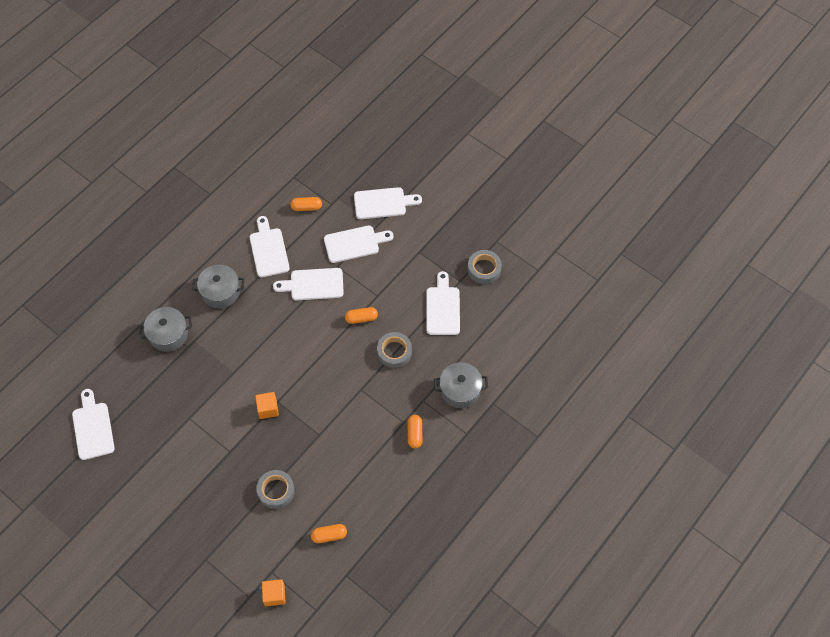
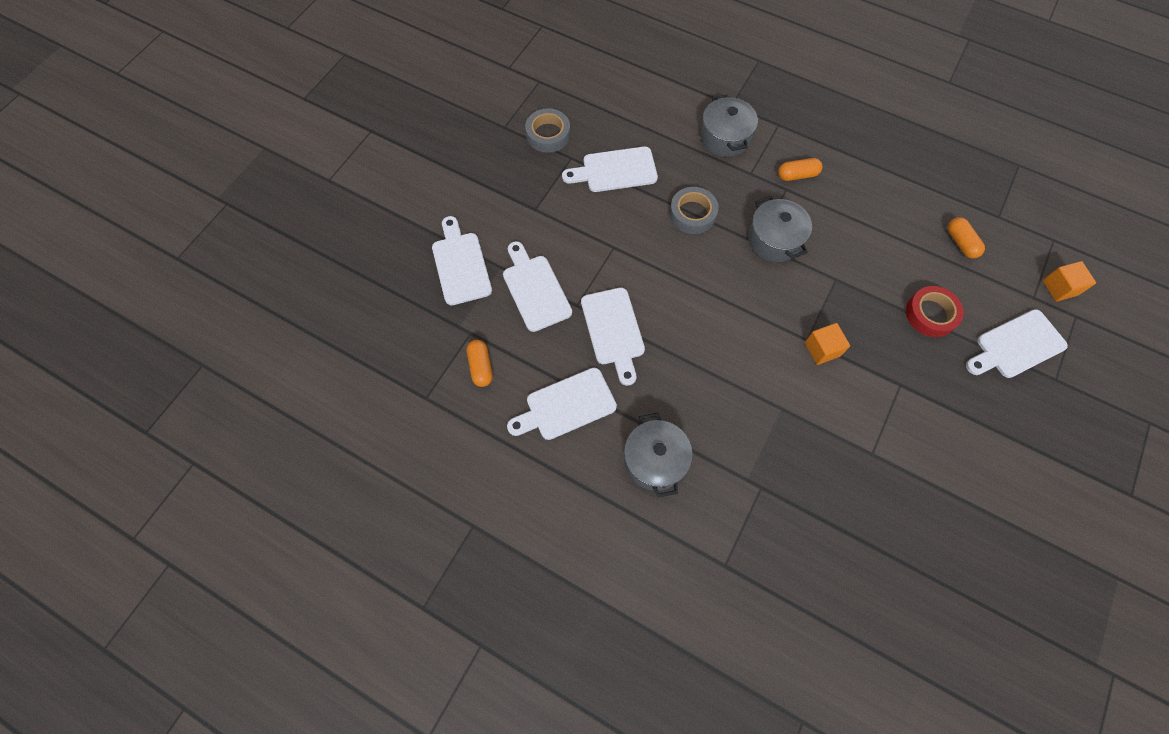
camera: 100 degrees left, 5 degrees up
(92, 428) = (941, 601): white cutting board -> white cutting board (1017, 346)
(168, 334) = (748, 523): grey pot -> grey pot (774, 240)
(276, 491) = (930, 314): grey tape -> red tape
(361, 318) = (653, 260): orange capsule -> none

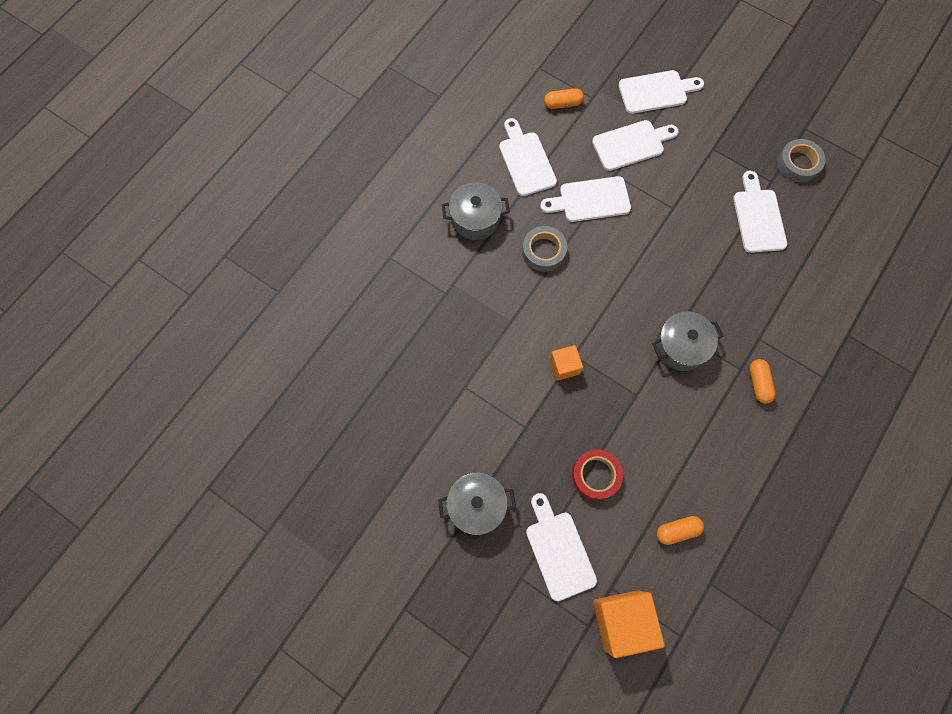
camera: 95 degrees right, 5 degrees up
(692, 214) = (709, 278): grey tape -> grey tape (543, 251)
(724, 138) = (803, 321): grey pot -> grey pot (476, 505)
(1059, 288) = (622, 620): orange cube -> orange cube, size x1.80

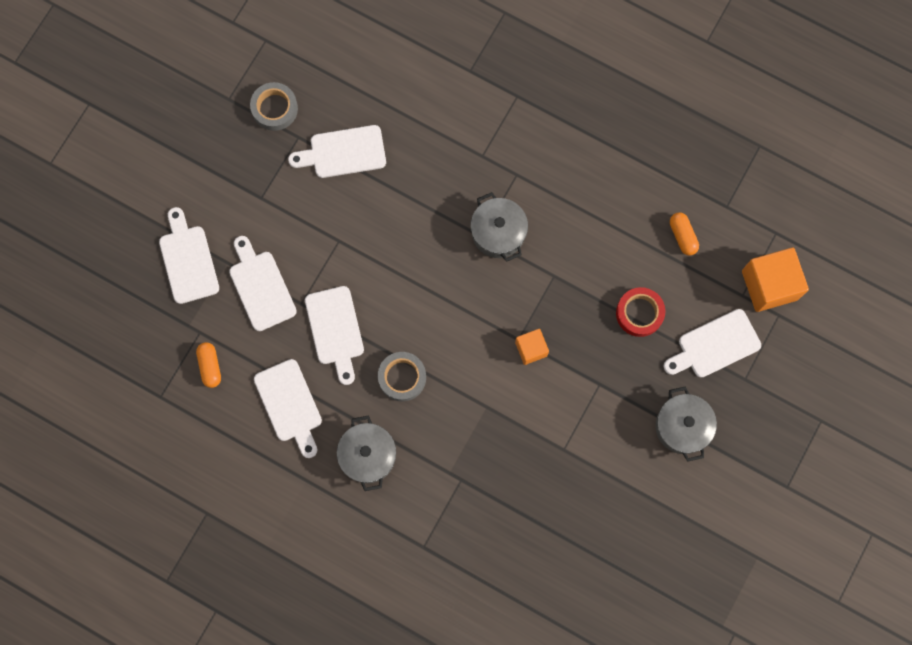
camera: 95 degrees left, 5 degrees up
(526, 161) = (289, 404): white cutting board -> white cutting board turned 90 degrees counterclockwise
(758, 383) = (529, 158): orange capsule -> none

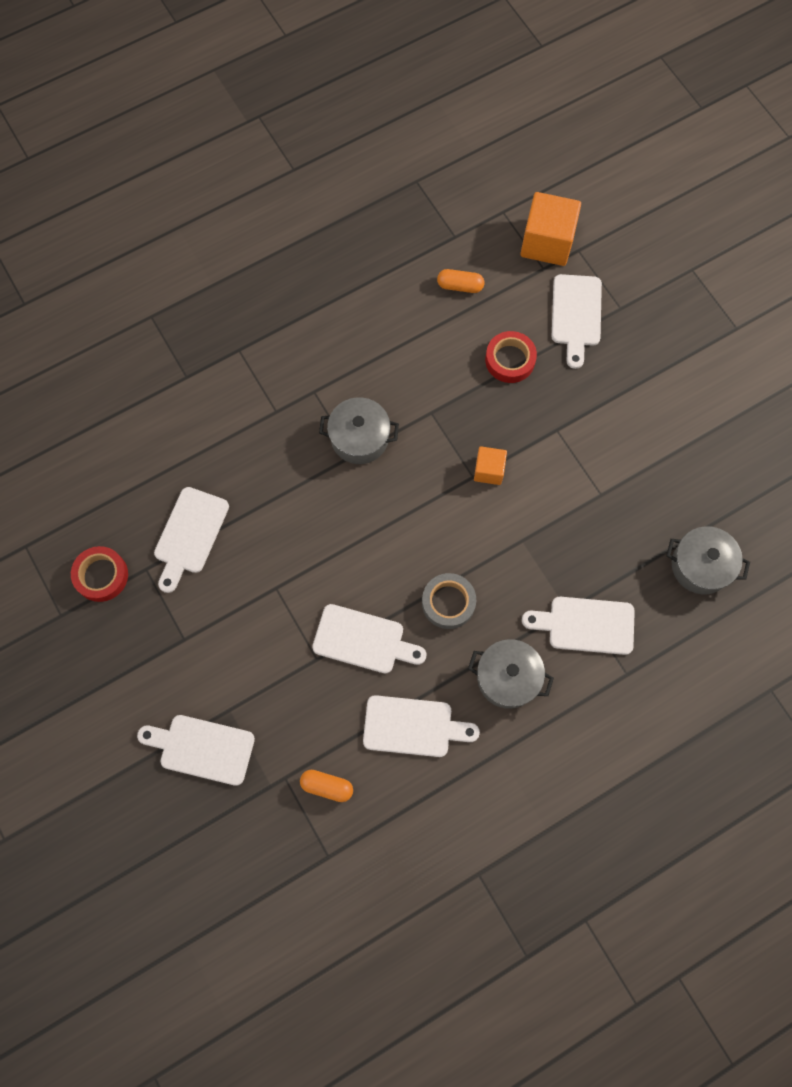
camera: 60 degrees left, 5 degrees down
(261, 287) = (275, 689): white cutting board -> white cutting board (586, 625)
(274, 108) = (101, 576): grey tape -> red tape
(682, 427) = (635, 382): grey pot -> grey pot (700, 566)

